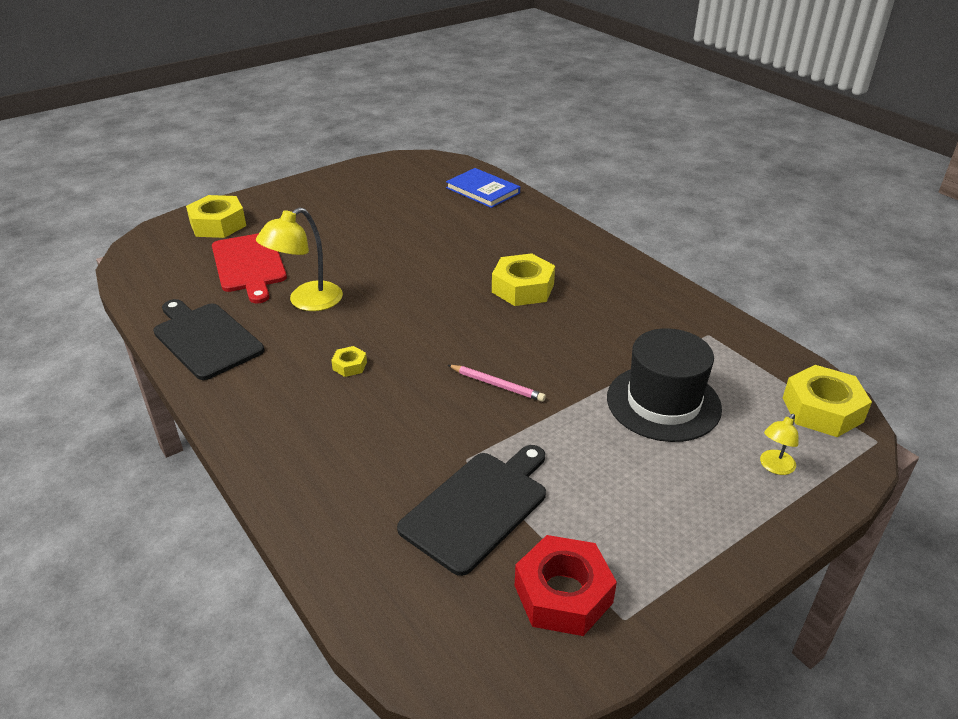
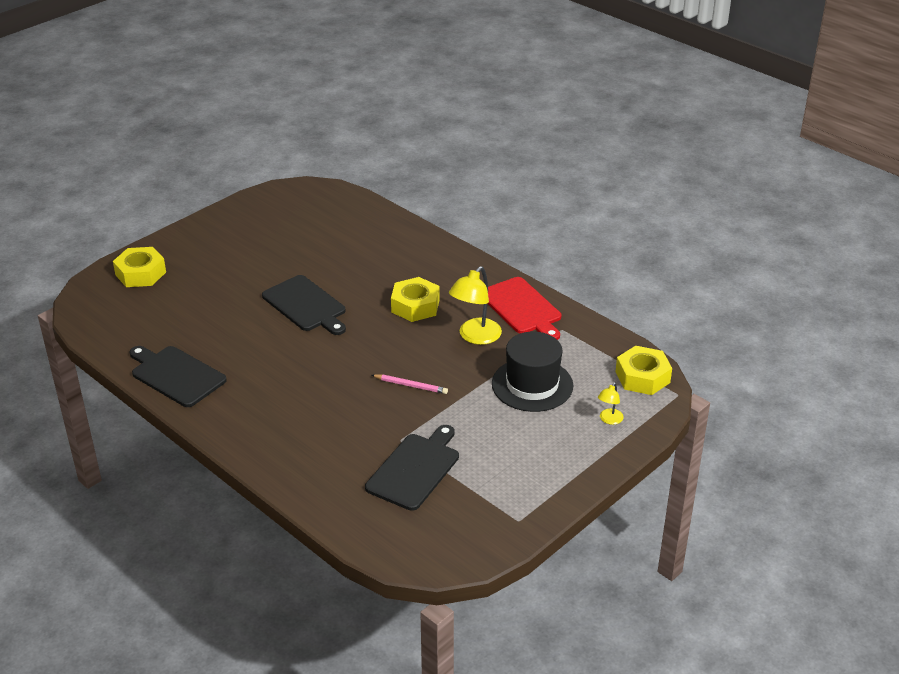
camera: 10 degrees left, 0 degrees up
(249, 265) = (184, 308): red cutting board -> red cutting board (522, 308)
(307, 302) = (245, 336): yellow lamp -> yellow lamp (475, 337)
(350, 365) = (297, 383): yellow nut -> none
(390, 275) = (305, 305): none -> black cutting board
(483, 190) = (363, 216): blue book -> none
(563, 594) = (479, 512): red nut -> none

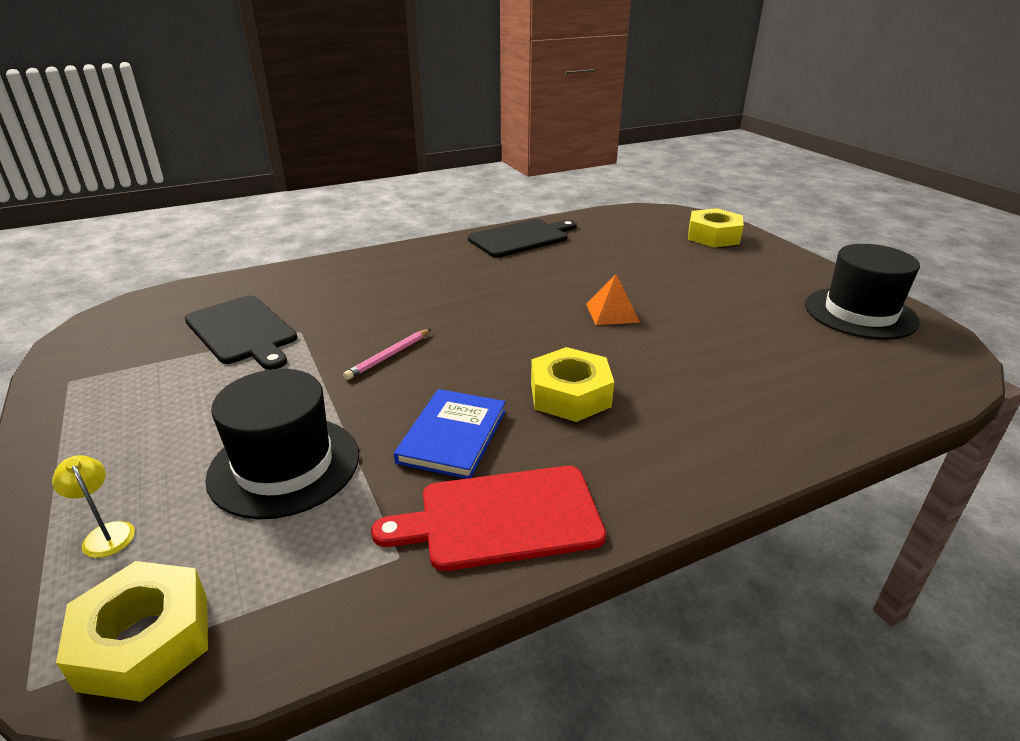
camera: 110 degrees right, 5 degrees down
(264, 213) = (860, 313): none -> black hat
(305, 305) = (612, 313): black cutting board -> orange pyramid
(475, 337) = (453, 436): yellow lamp -> blue book

